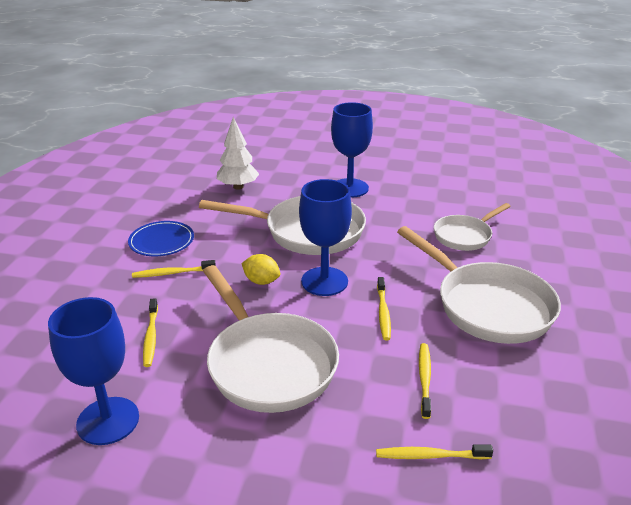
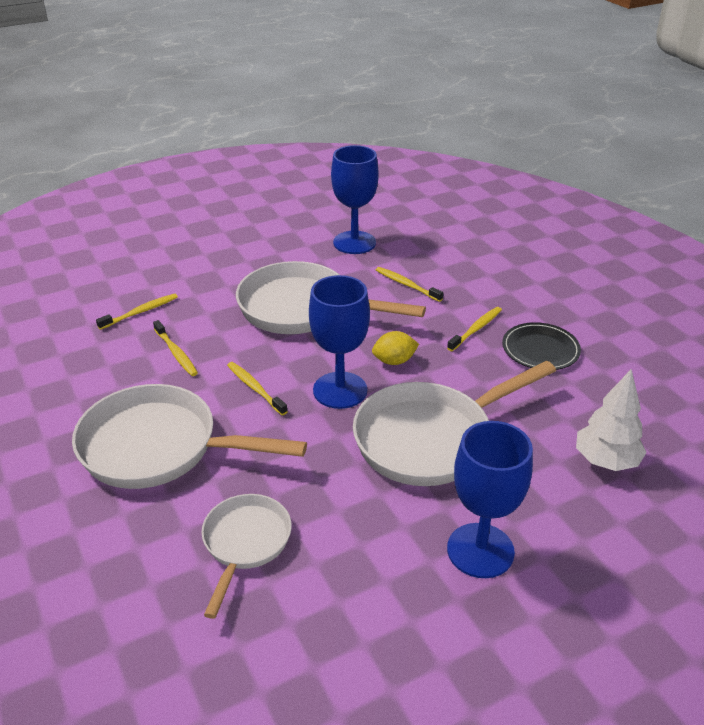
camera: 140 degrees right, 5 degrees up
(161, 241) = (540, 349): blue plate -> black plate

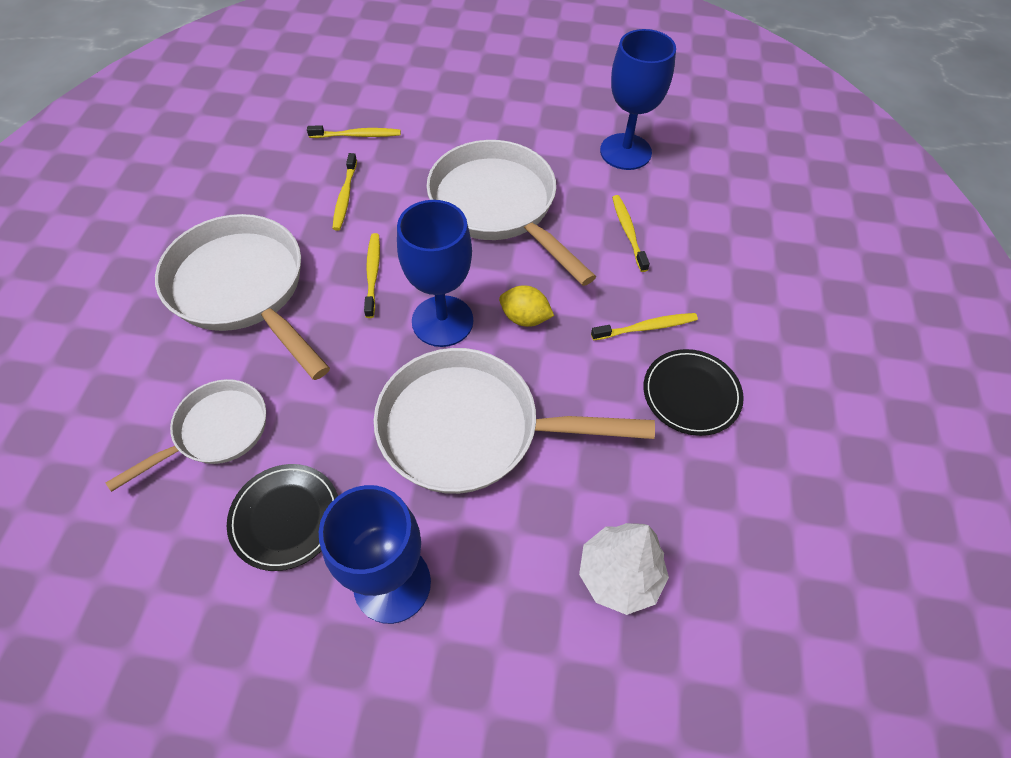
camera: 35 degrees right, 20 degrees up
(363, 561) = (285, 517): none -> black plate

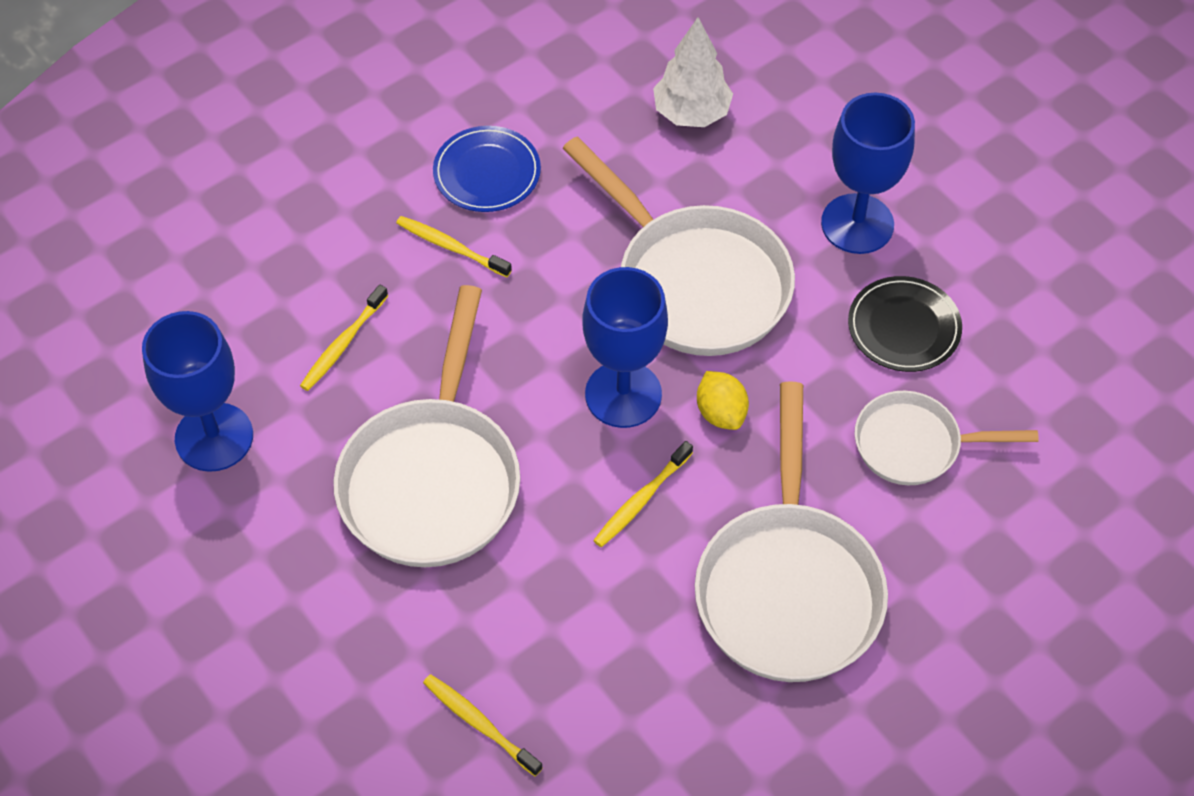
camera: 135 degrees left, 0 degrees up
(345, 197) = (581, 631): yellow toothbrush -> none
(525, 318) = (545, 338): yellow lemon -> yellow lemon (721, 413)
(691, 394) = (487, 172): black plate -> blue plate

